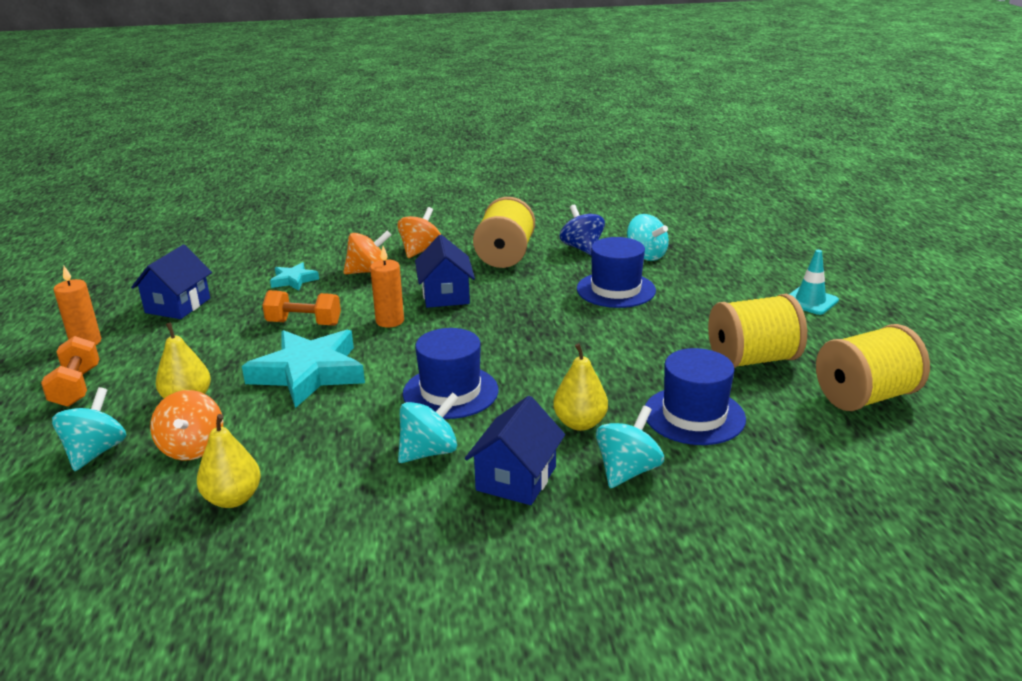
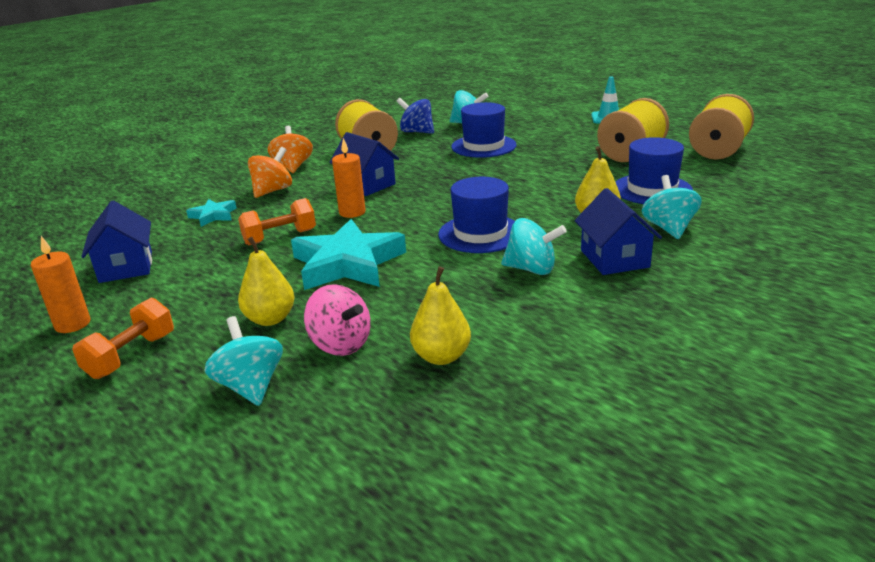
camera: 35 degrees left, 0 degrees up
(76, 387) = (131, 356): orange dumbbell -> orange dumbbell turned 75 degrees clockwise
(192, 448) = (341, 344): orange spinning top -> pink spinning top
(429, 452) = (531, 269): turquoise spinning top -> turquoise spinning top turned 90 degrees clockwise

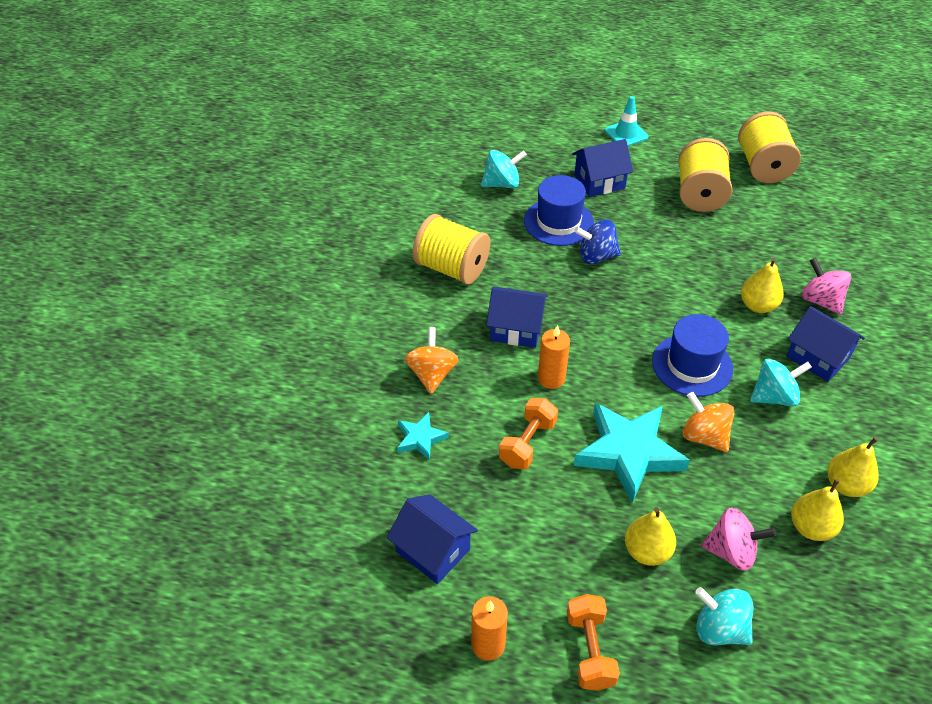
camera: 35 degrees left, 20 degrees up
(293, 167) = (403, 324): orange spinning top -> orange spinning top (704, 436)
(417, 132) = (464, 215): blue spinning top -> blue spinning top (596, 256)
(522, 342) = (846, 485): none -> yellow pear
(548, 134) = (599, 182): none -> blue house
(652, 189) = (763, 248): blue hat -> none
(669, 228) = (820, 301): turquoise spinning top -> pink spinning top

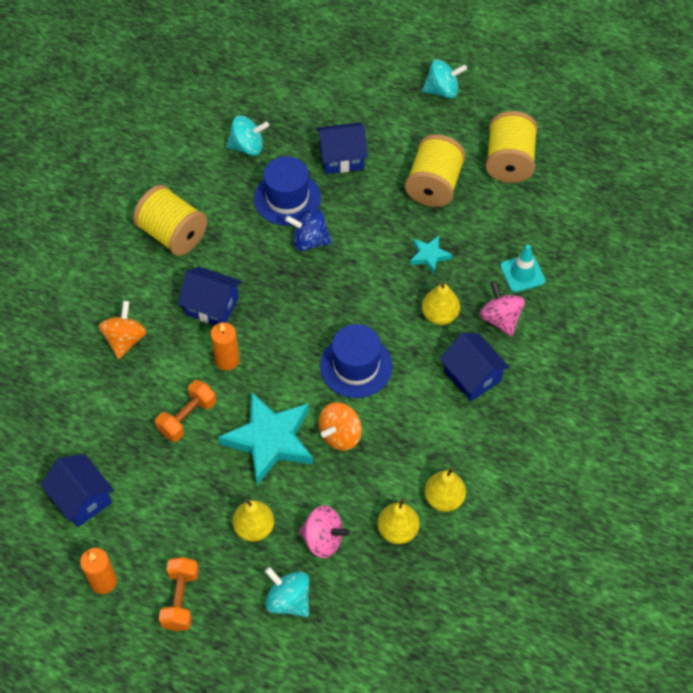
camera: 10 degrees right, 10 degrees up
(420, 438) = (98, 399): turquoise star -> turquoise star (429, 255)
(626, 134) = (388, 104): turquoise traffic cone -> turquoise traffic cone (522, 273)
(704, 436) = (340, 435): orange spinning top -> orange spinning top turned 105 degrees counterclockwise
(774, 396) = (416, 408): turquoise spinning top -> turquoise spinning top (442, 90)

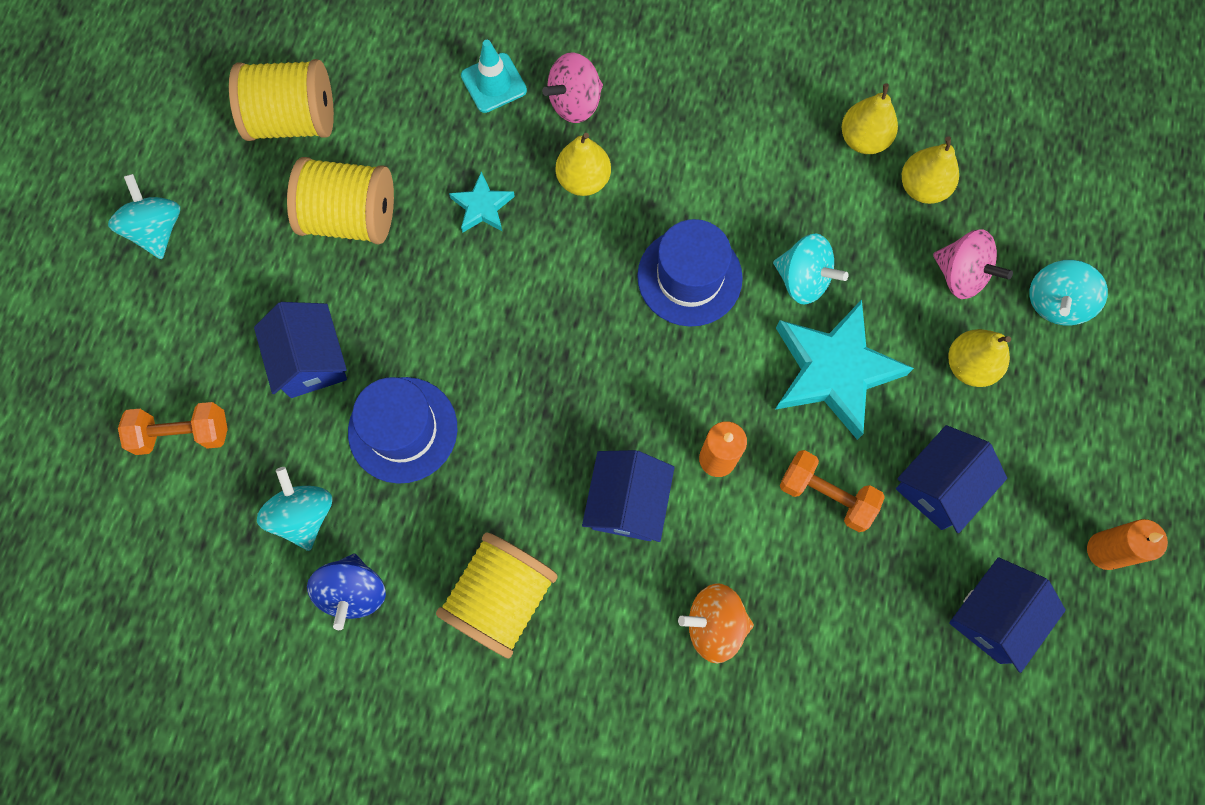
camera: 100 degrees left, 15 degrees up
(180, 599) = (1097, 439): orange dumbbell -> orange dumbbell (183, 434)
(310, 241) = (481, 380): blue spinning top -> blue spinning top (354, 592)
(323, 539) = (961, 275): pink spinning top -> pink spinning top turned 120 degrees clockwise
(340, 435) = (803, 280): orange spinning top -> turquoise spinning top
(472, 376) = (673, 127): blue house -> blue house (939, 486)

